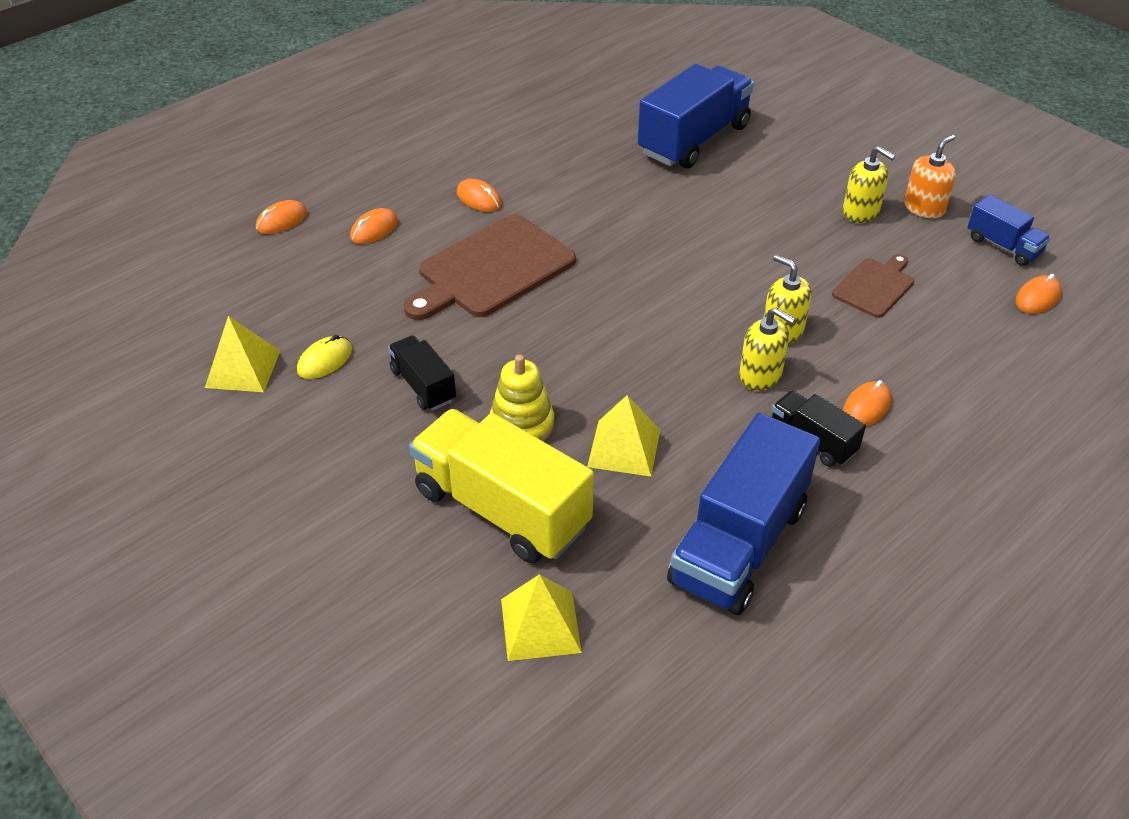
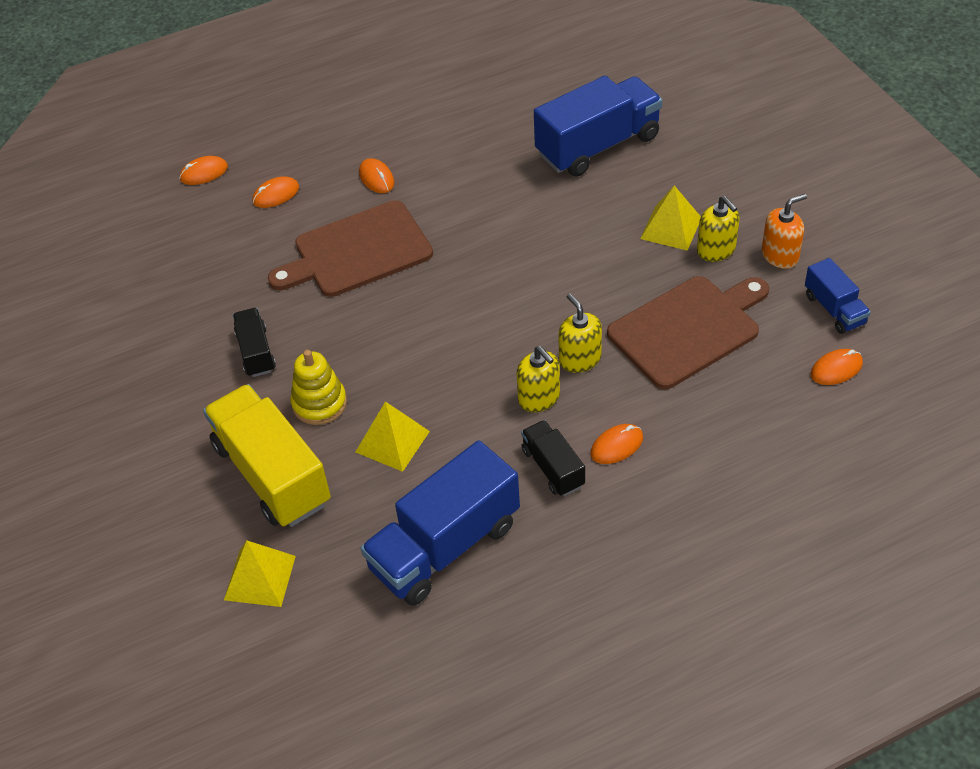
camera: 20 degrees right, 5 degrees up
(242, 369) = (122, 309): yellow pyramid -> yellow pyramid (671, 228)
(325, 360) = (188, 314): yellow mouse -> none
(874, 286) = (688, 329): brown cutting board -> brown cutting board, size x1.83

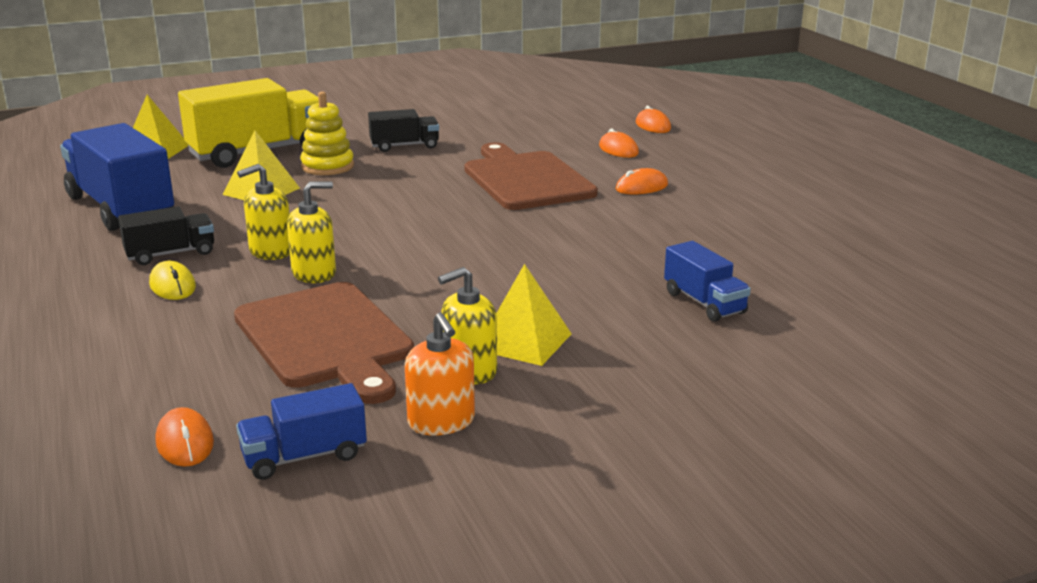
camera: 90 degrees right, 25 degrees down
(598, 146) = (704, 303): blue truck -> blue truck, size x0.51
(616, 446) = (172, 286): orange mouse -> yellow mouse

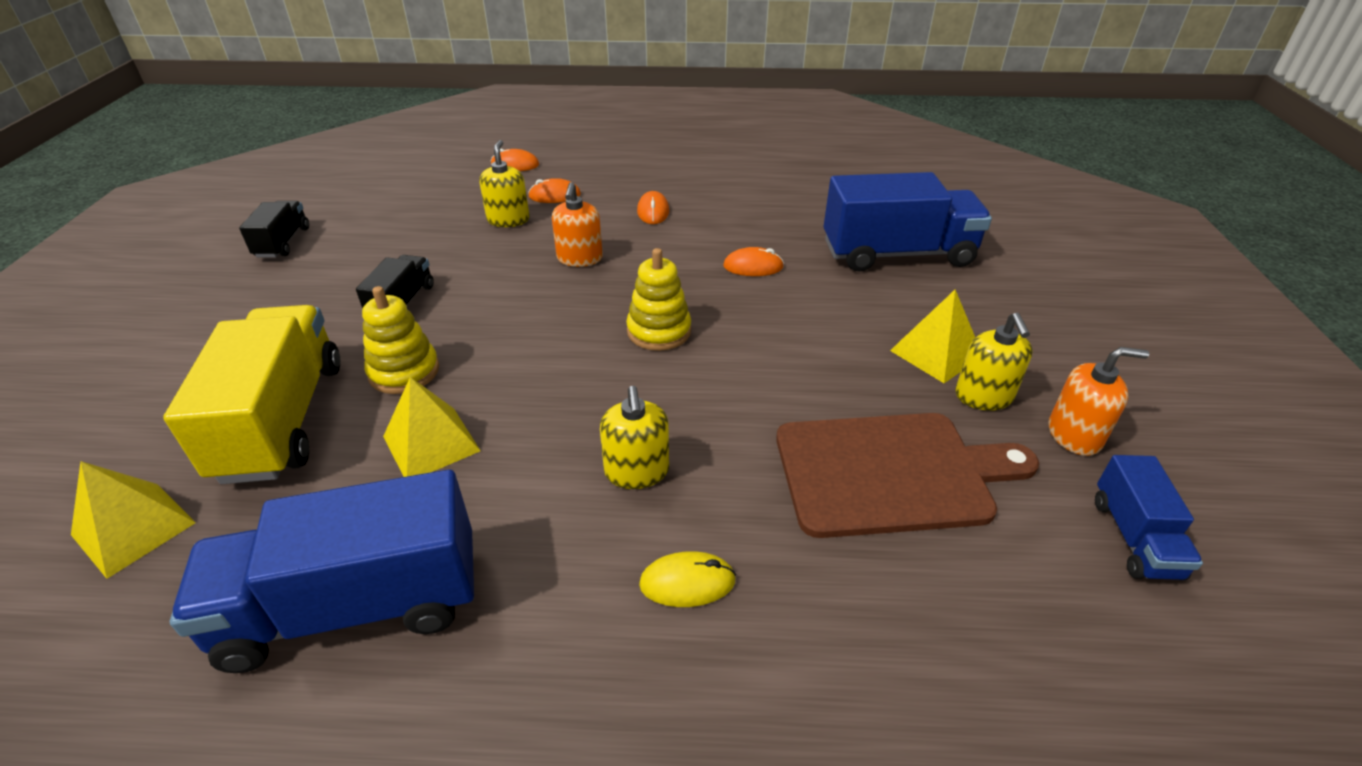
camera: 65 degrees left, 15 degrees up
(170, 254) = (579, 569): black truck -> black truck (283, 242)
(185, 442) = (1104, 630): orange mouse -> orange mouse (753, 266)
(314, 273) = (722, 448): yellow soap dispenser -> yellow soap dispenser (508, 220)
(447, 226) = (659, 331): none -> yellow stacking toy
(525, 179) = (579, 258): brown cutting board -> orange soap dispenser
(704, 303) = (897, 254): blue truck -> blue truck, size x1.94

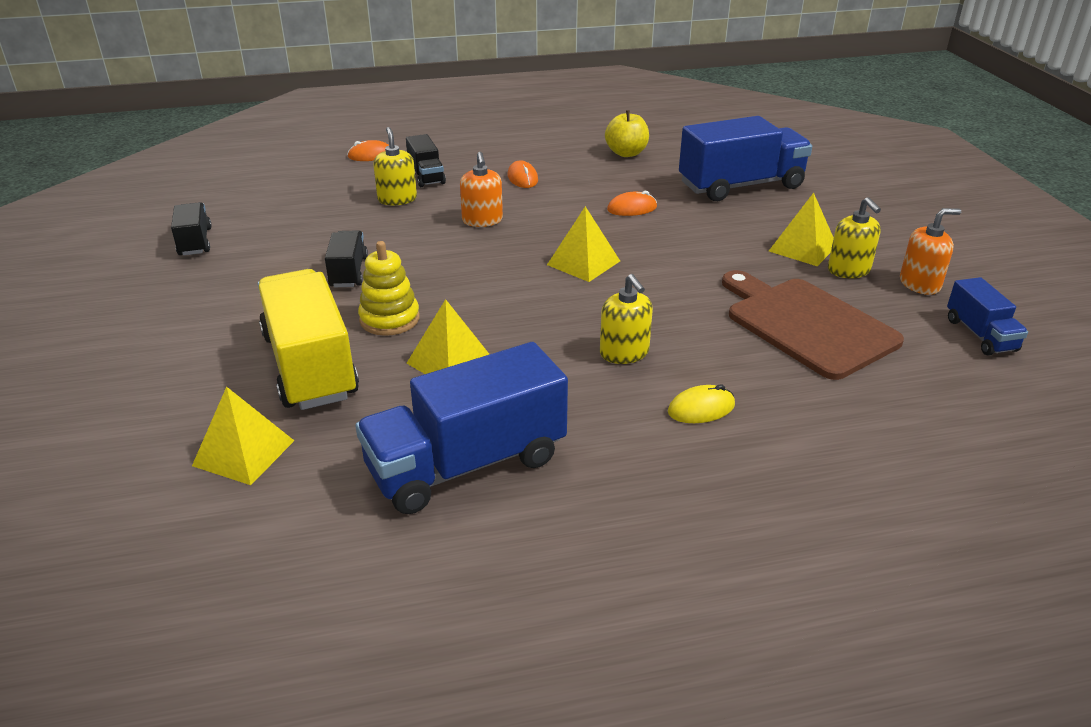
camera: 15 degrees left, 5 degrees down
(555, 196) = (426, 176): orange mouse -> black truck
(659, 331) = (583, 263): yellow stacking toy -> yellow pyramid
(783, 195) = (626, 153): none -> yellow apple
(890, 472) = (806, 325): brown cutting board -> brown cutting board turned 105 degrees counterclockwise

